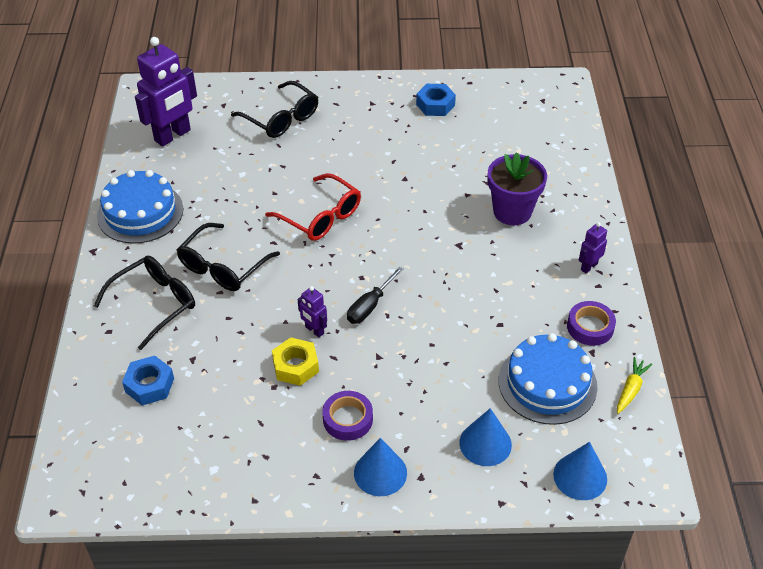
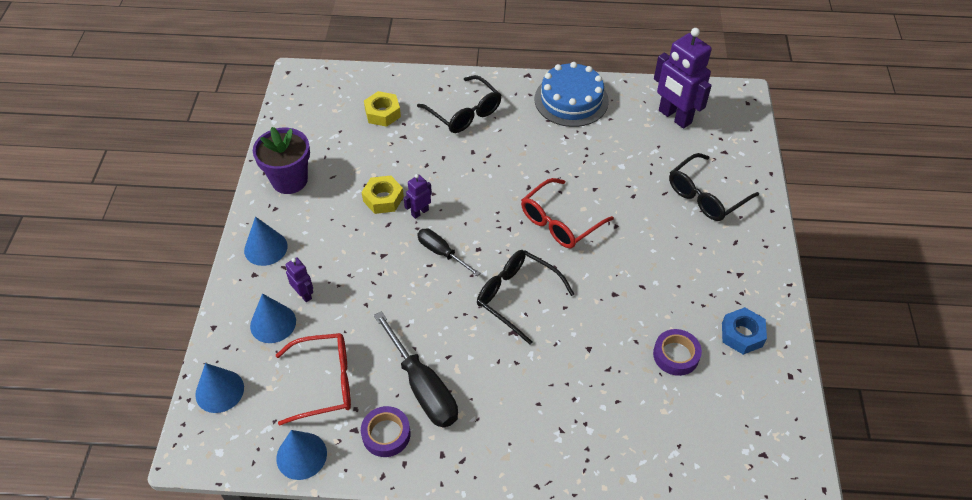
camera: 95 degrees right, 5 degrees up
(149, 385) = (382, 113): blue nut -> yellow nut
(223, 267) = (501, 153): black glasses -> black glasses (516, 297)
(348, 419) = (322, 230): purple tape -> purple tape (676, 355)
(512, 211) = (560, 388): purple flower pot -> purple flower pot (289, 180)
(534, 305) = (423, 388): none -> black screwdriver
(547, 383) = (325, 382): blue cake -> red glasses
(588, 266) = (470, 450): purple robot -> purple robot (304, 294)
(631, 389) = (301, 455): yellow carrot -> blue cone

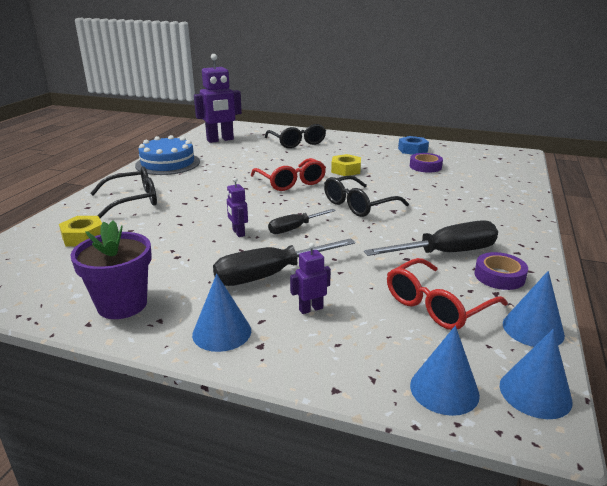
camera: 75 degrees left, 25 degrees down
(273, 323) = (345, 335): blue cone -> blue cone (535, 393)
(325, 382) = (437, 305): red glasses -> red glasses turned 135 degrees counterclockwise
(349, 255) = (269, 275): none -> black screwdriver
(383, 199) = (205, 249): yellow nut -> yellow nut (346, 170)

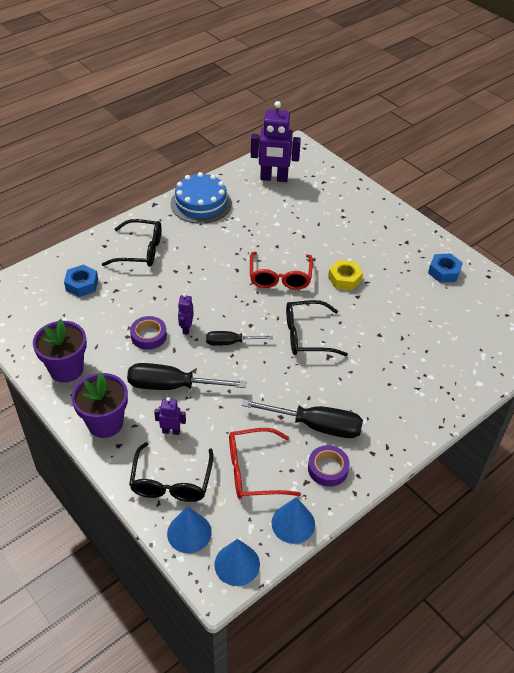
camera: 30 degrees right, 20 degrees up
(83, 237) = (82, 284): yellow nut -> blue nut
(222, 332) = (105, 423): blue cone -> purple flower pot
(297, 142) = (342, 212): black glasses -> black glasses (171, 482)
(425, 166) = (426, 305): purple tape -> purple tape (148, 336)

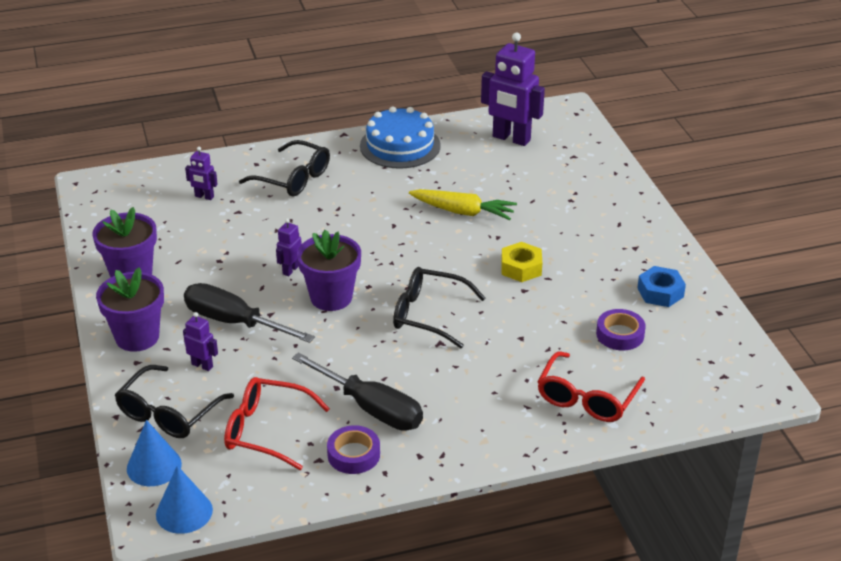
camera: 25 degrees right, 10 degrees down
(82, 284) = (204, 197): blue nut -> purple robot
(148, 336) = (243, 266): purple tape -> purple tape (620, 334)
(230, 342) = (331, 297): black screwdriver -> purple flower pot
(278, 245) = (463, 212): none -> yellow carrot
(280, 277) = (440, 246): red glasses -> red glasses (587, 398)
(293, 523) = (274, 494): blue cone -> none

